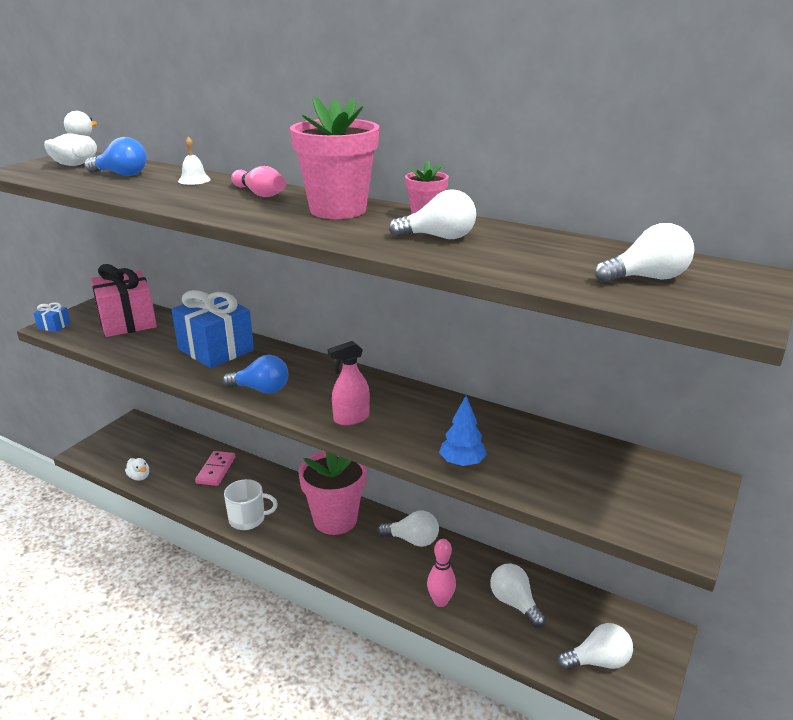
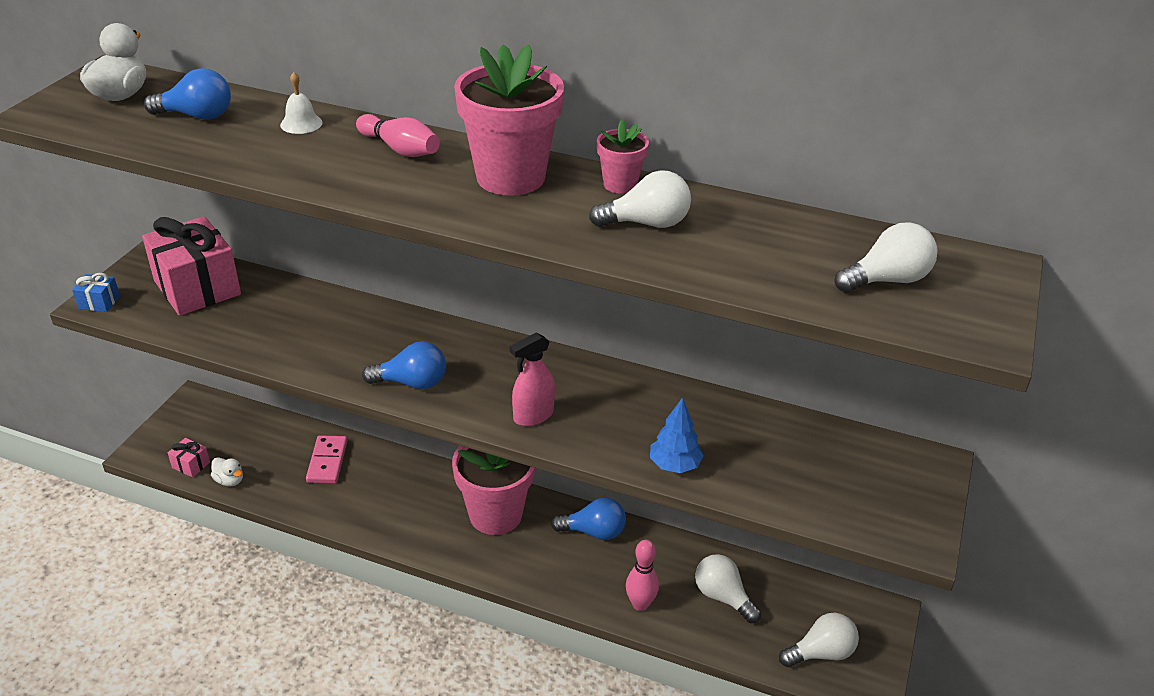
camera: 10 degrees left, 10 degrees up
(115, 464) = (191, 465): none -> pink gift
(216, 349) = (333, 325): blue gift -> none
(248, 519) = (388, 524): white mug -> none
(412, 540) = (593, 532): white light bulb -> blue light bulb

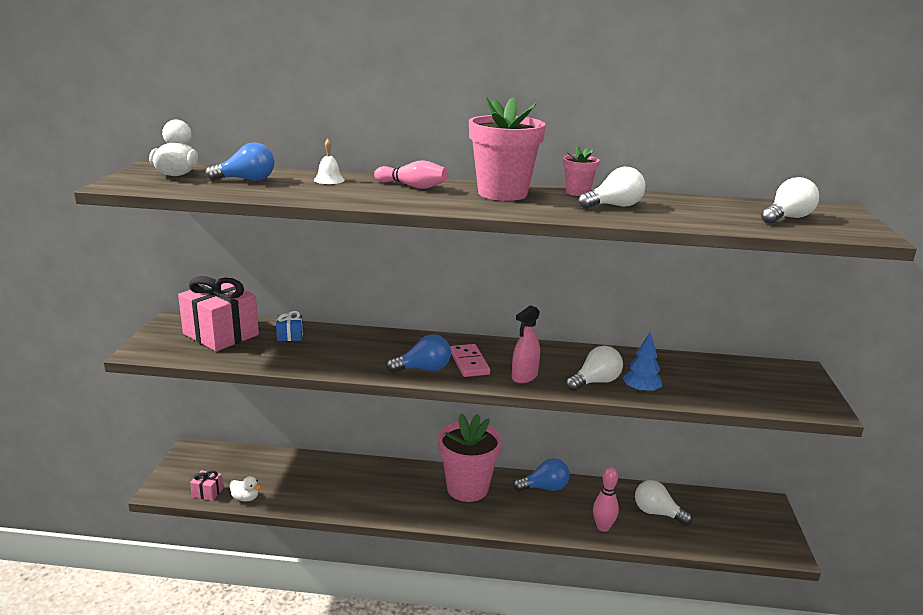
camera: 15 degrees left, 15 degrees down
(99, 302) = (143, 350): blue gift -> blue gift (290, 336)
(327, 461) = (320, 474): pink domino -> pink domino (469, 363)
(821, 653) = (742, 535): white light bulb -> white light bulb (595, 382)

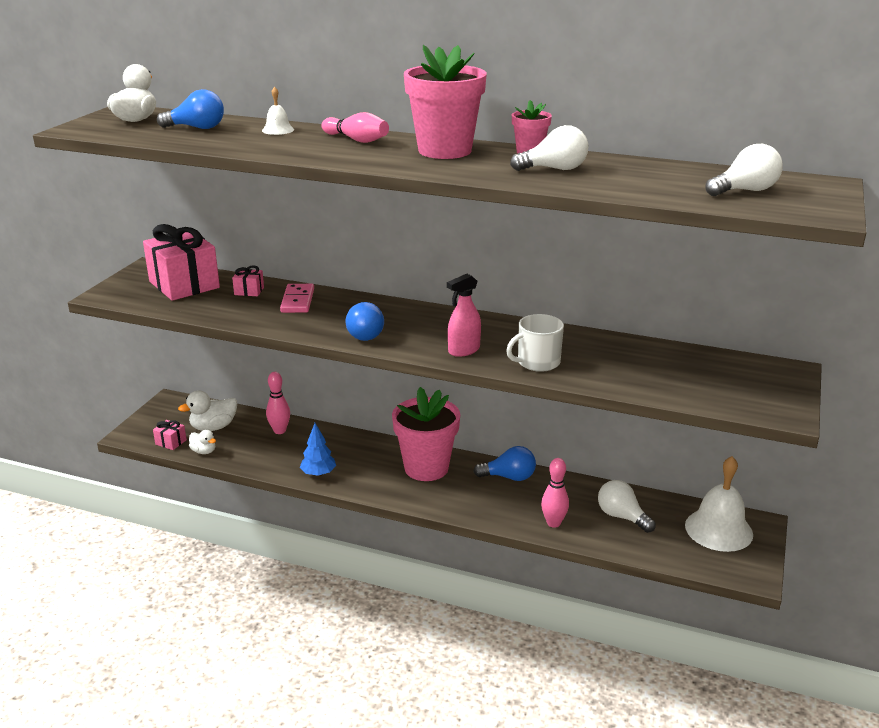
camera: 15 degrees right, 5 degrees up
(246, 472) = (213, 427): none -> white duck
(290, 336) = (249, 291): blue gift -> pink gift
(314, 468) = (279, 431): none -> pink bowling pin
(423, 369) = (363, 334): blue light bulb -> blue light bulb turned 75 degrees clockwise
(469, 363) = (414, 332): pink domino -> pink domino (298, 301)
(595, 382) = (537, 362): white light bulb -> white mug
(641, 391) = (582, 376): blue tree -> blue tree (318, 474)
(740, 514) = (718, 529): none -> white bell

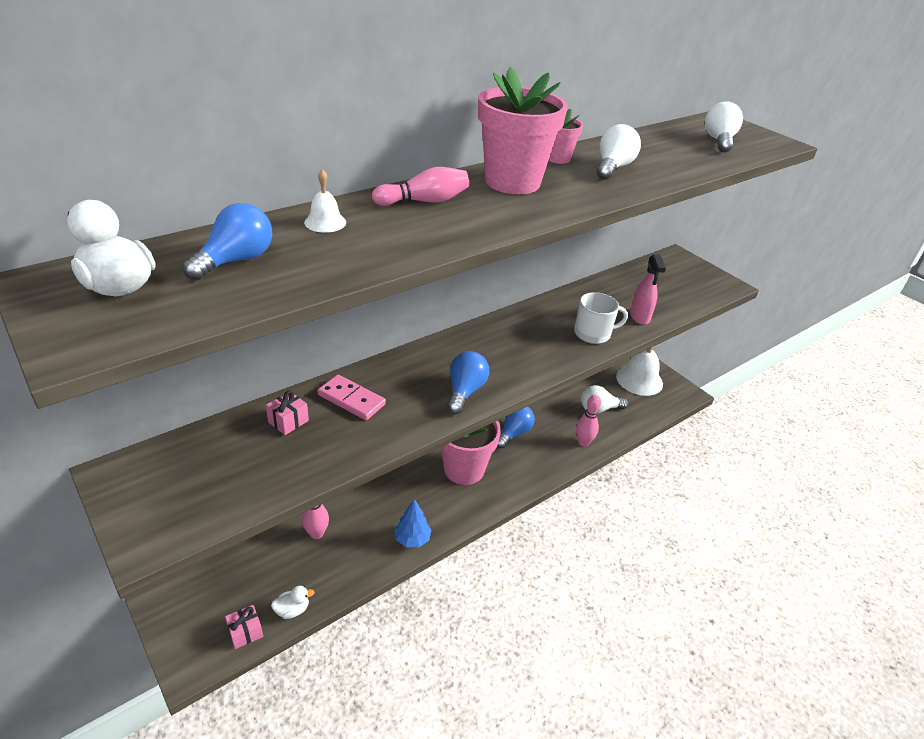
camera: 60 degrees left, 10 degrees up
(184, 285) = (208, 462): pink gift -> none
(213, 427) = (256, 582): white duck -> none
(363, 334) = (465, 391): blue light bulb -> blue light bulb turned 90 degrees counterclockwise
(463, 350) = (544, 355): pink spray bottle -> pink spray bottle (640, 317)
(537, 362) = (593, 333): white mug -> white mug turned 105 degrees counterclockwise

